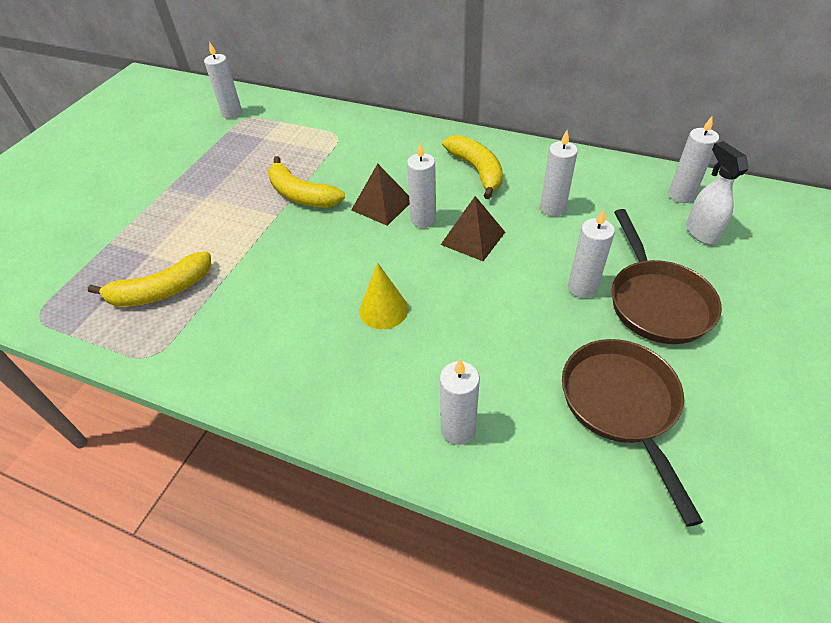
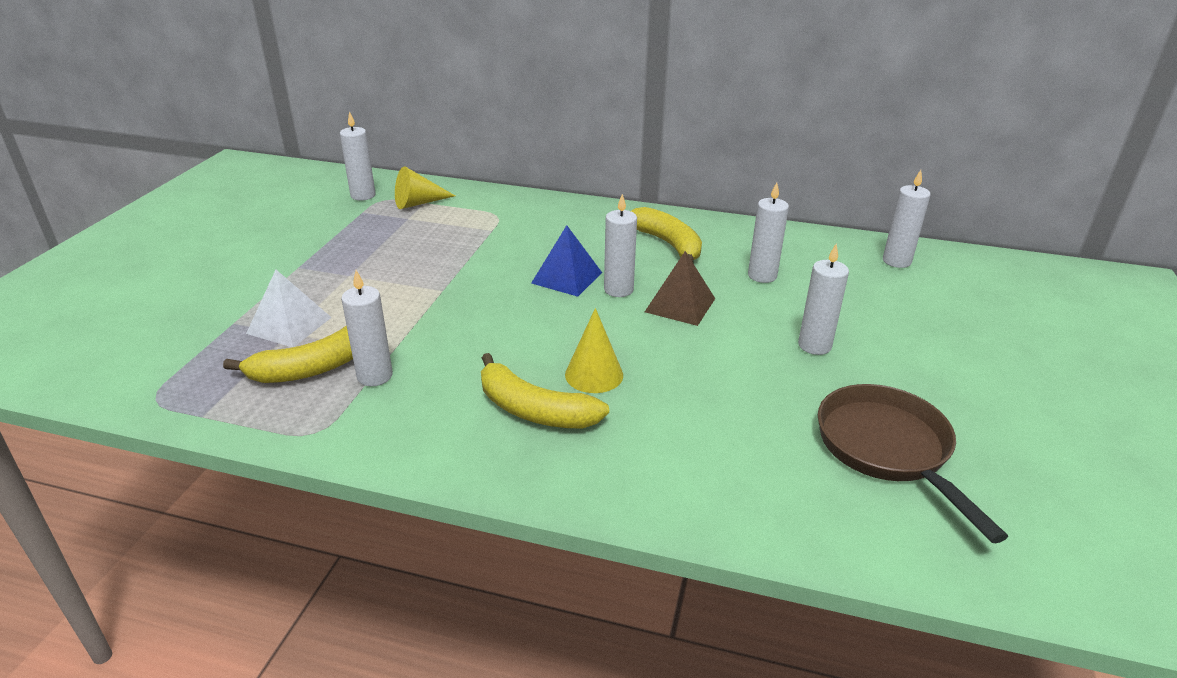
camera: 10 degrees left, 15 degrees down
(150, 247) = (289, 325): none -> white pyramid
(275, 122) = (418, 203): none -> yellow cone
(301, 195) = (467, 270): yellow banana -> yellow banana (534, 410)
(382, 205) = (567, 277): brown pyramid -> blue pyramid
(458, 429) = (711, 482): white candle -> white candle (375, 376)
(656, 302) = (898, 355): brown pan -> none
(701, 232) = (927, 293): white spray bottle -> none

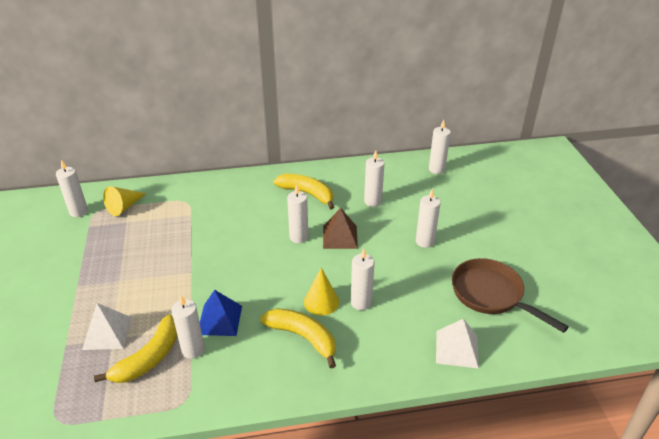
camera: 25 degrees left, 5 degrees up
(534, 410) = (303, 337): yellow banana -> yellow banana turned 150 degrees counterclockwise
(567, 277) = (262, 238): blue pyramid -> blue pyramid (219, 320)
(654, 393) = (361, 302): none -> white candle
(773, 506) = (457, 349): none -> white pyramid

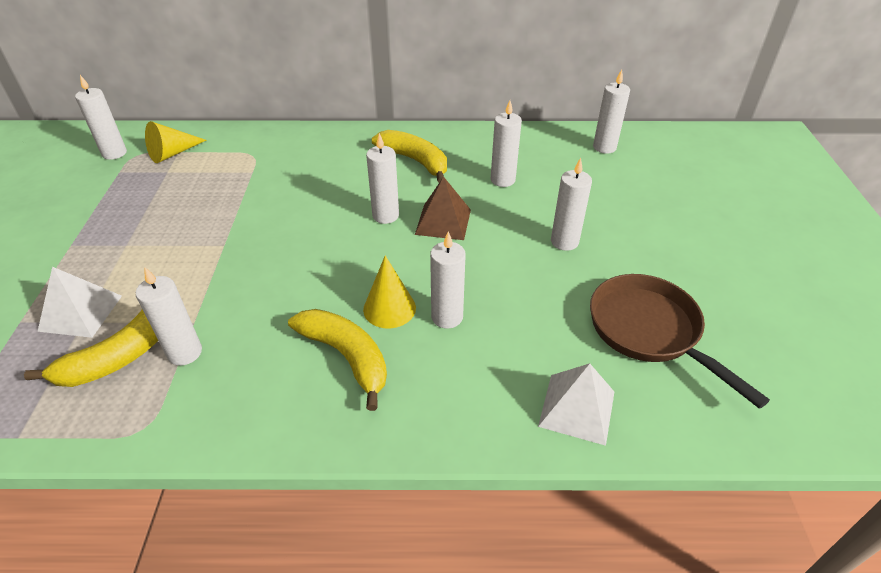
camera: 10 degrees right, 5 degrees up
(219, 320) = (237, 315): blue pyramid -> none

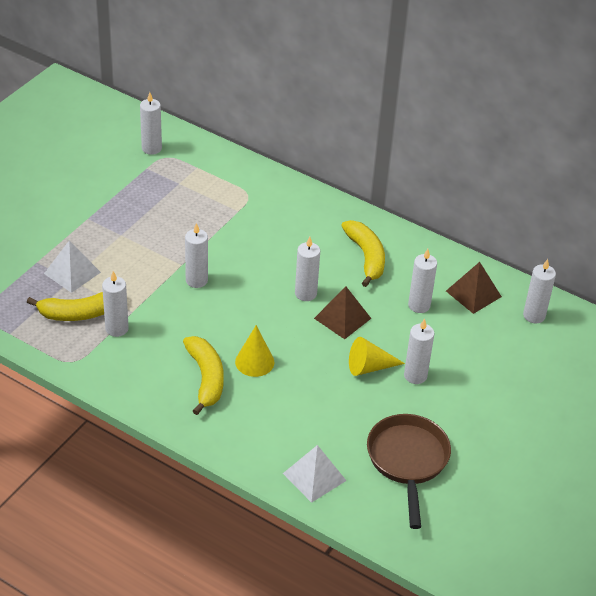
camera: 30 degrees right, 0 degrees up
(172, 153) = (192, 167): yellow cone -> yellow cone (369, 367)
(447, 317) = (286, 385): white candle -> white candle (196, 280)
(538, 151) = (473, 293): none -> brown pyramid

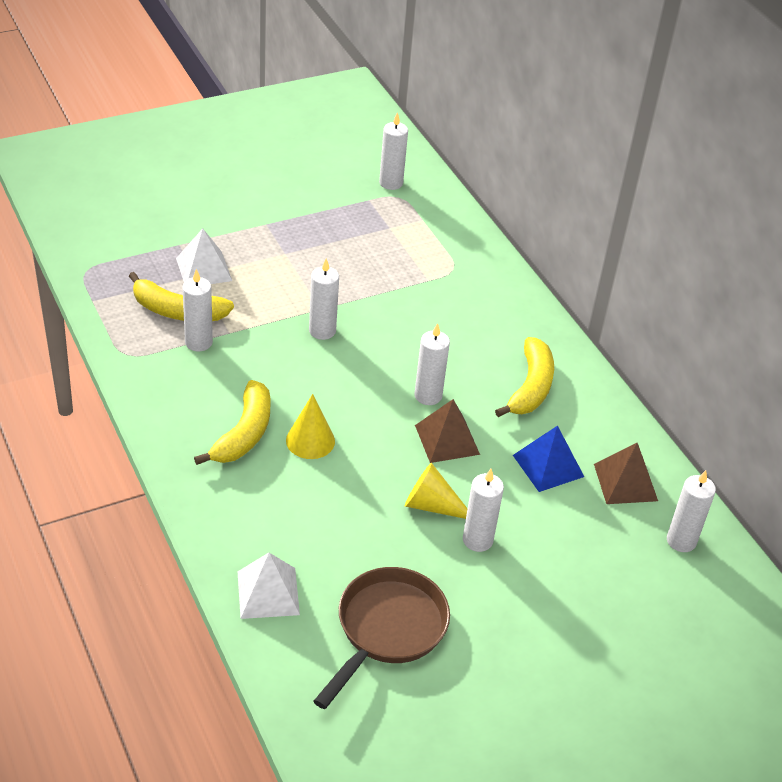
camera: 30 degrees right, 0 degrees up
(419, 305) = (548, 466): white candle -> blue pyramid

